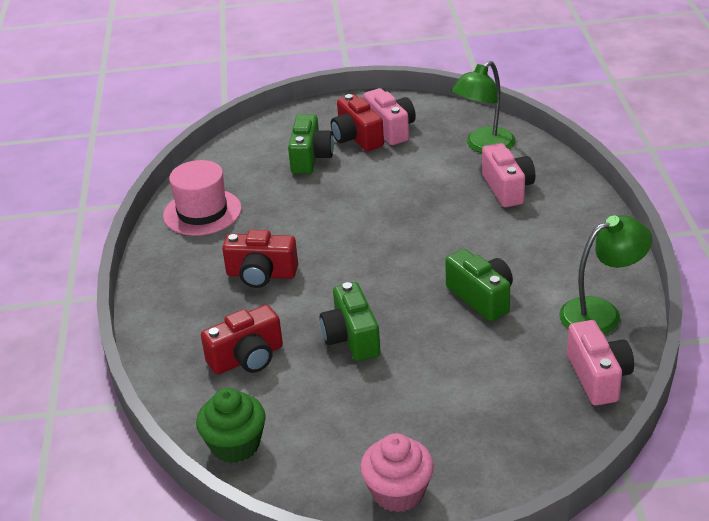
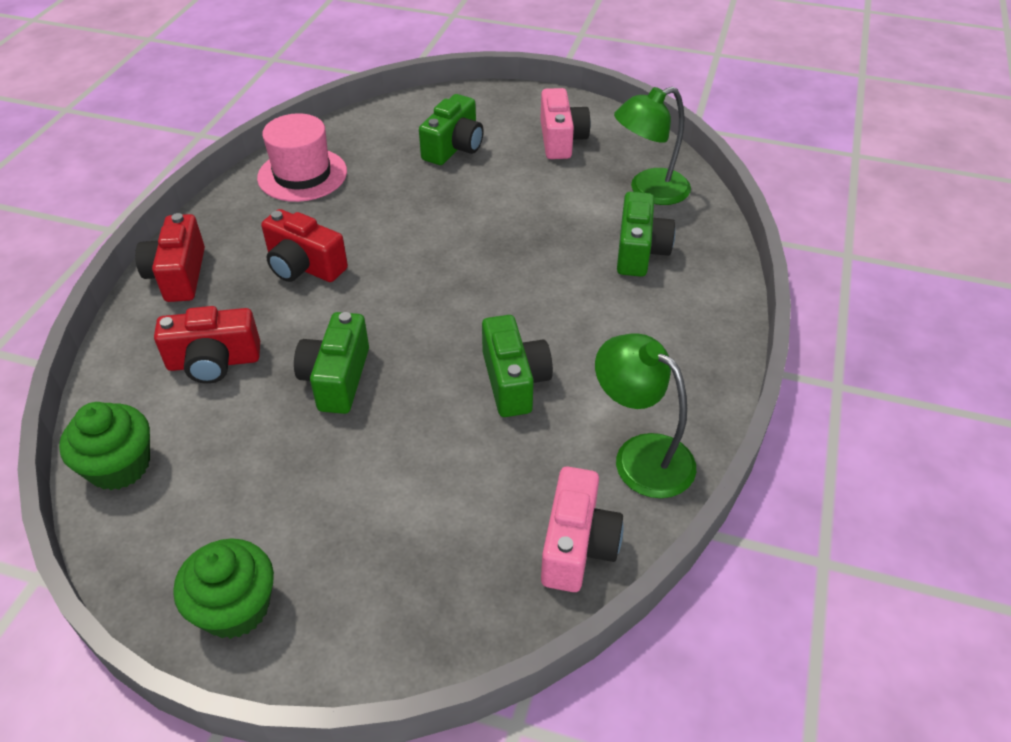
camera: 20 degrees right, 10 degrees up
(356, 138) = (518, 139): red camera -> red camera (178, 275)
(398, 492) = (235, 608): pink cupcake -> green cupcake
(507, 188) = (640, 251): pink camera -> green camera
(601, 313) = (641, 455): green lamp -> green lamp turned 135 degrees counterclockwise

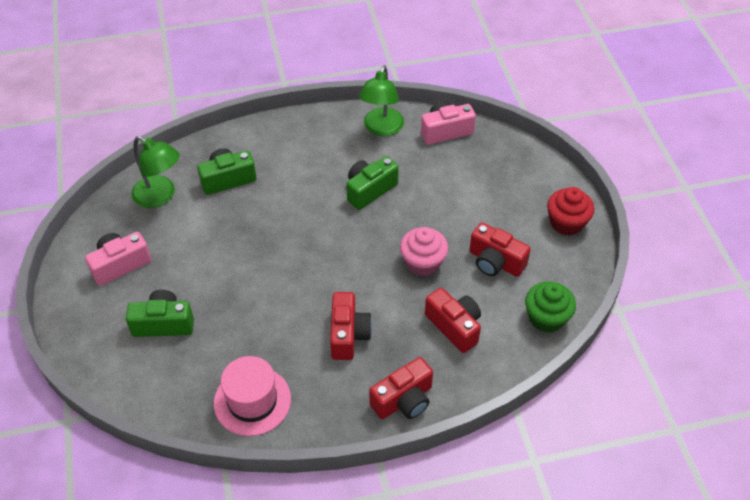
camera: 120 degrees left, 5 degrees up
(235, 608) = (566, 223): green cupcake -> red cupcake
(260, 460) = (495, 262): none -> red camera
(337, 378) = (423, 262): green camera -> pink cupcake

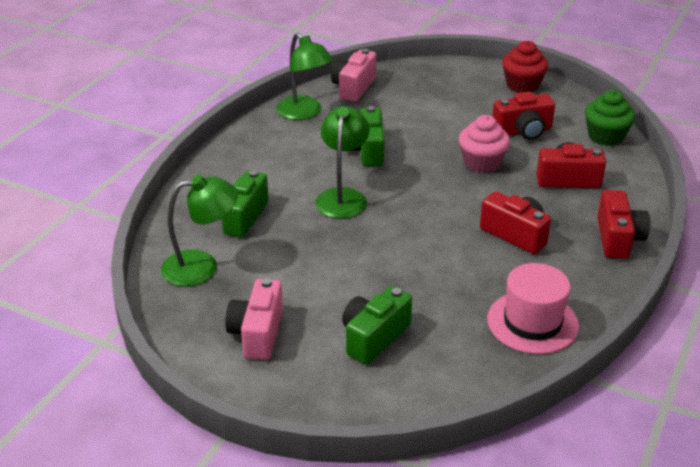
camera: 50 degrees left, 15 degrees down
(300, 213) = (342, 197): none -> green lamp

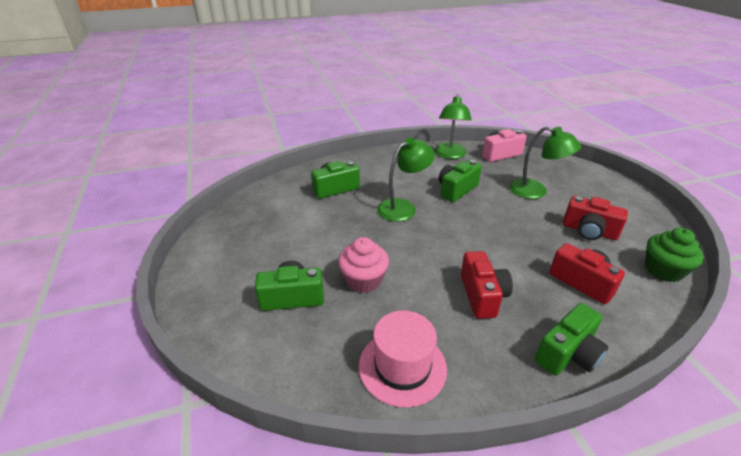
camera: 45 degrees right, 0 degrees up
(202, 266) = (278, 202): green lamp -> green lamp (535, 191)
(257, 333) = (244, 251): pink camera -> none
(482, 163) = (525, 235): pink cupcake -> pink cupcake (363, 280)
(522, 85) = (630, 202): red cupcake -> none
(618, 239) = (568, 354): red camera -> green camera

